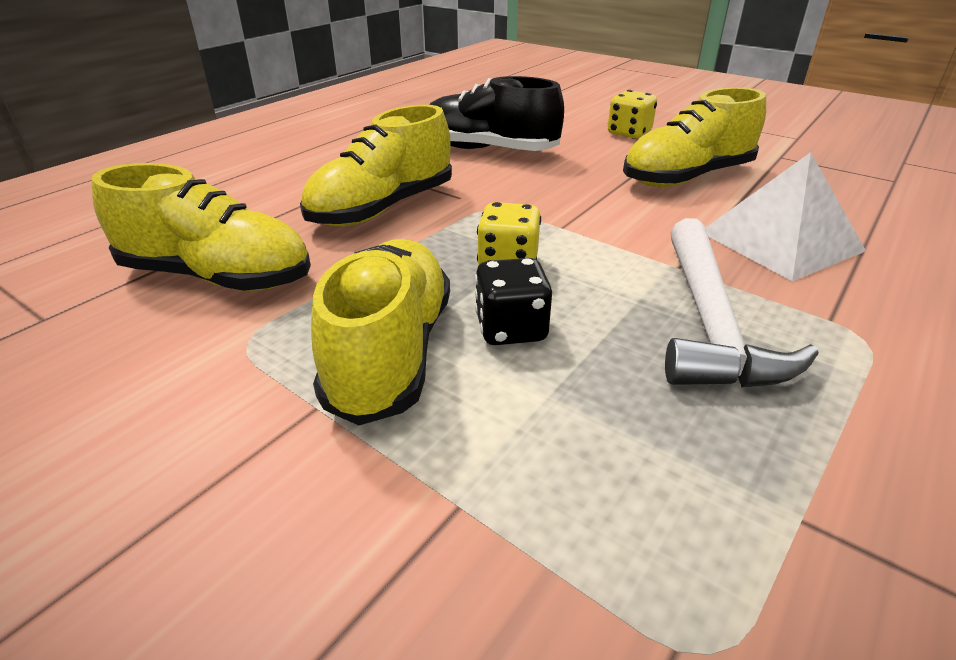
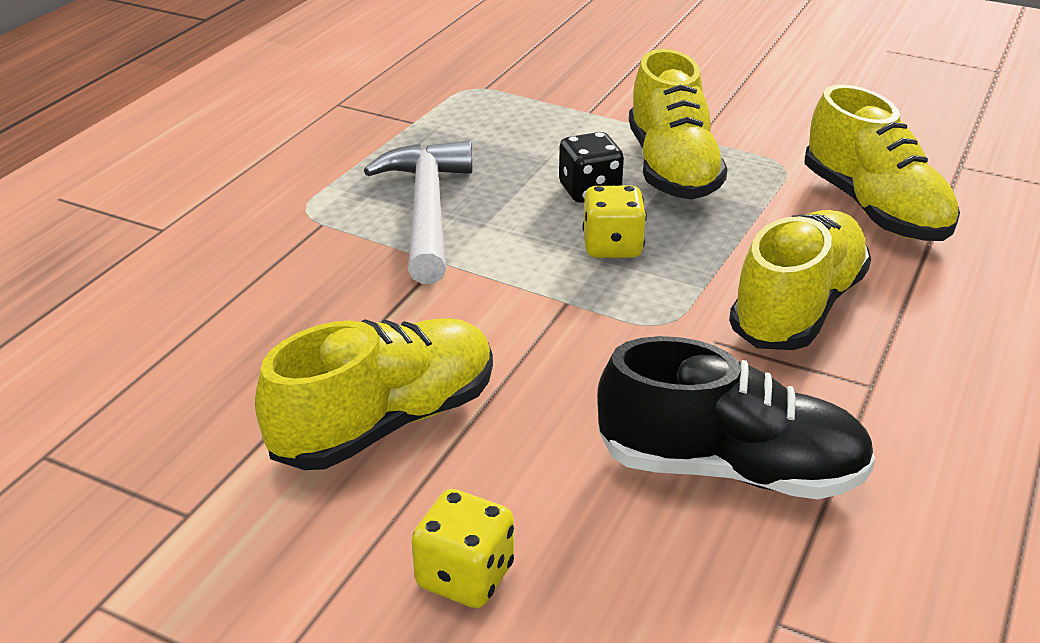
camera: 170 degrees right, 0 degrees up
(217, 277) = (874, 208): yellow shoe -> yellow shoe turned 120 degrees counterclockwise
(780, 241) = (313, 306): white pyramid -> none

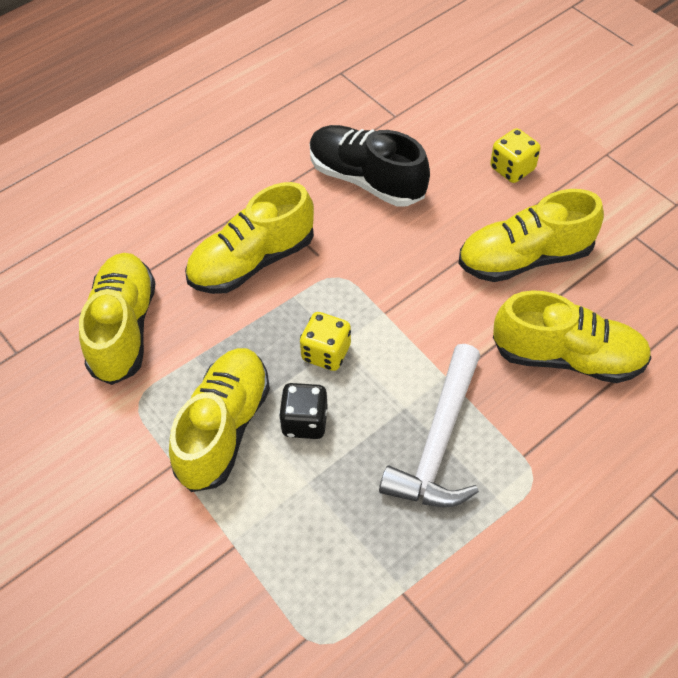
camera: 155 degrees left, 20 degrees up
(286, 319) = (567, 357): none -> yellow shoe

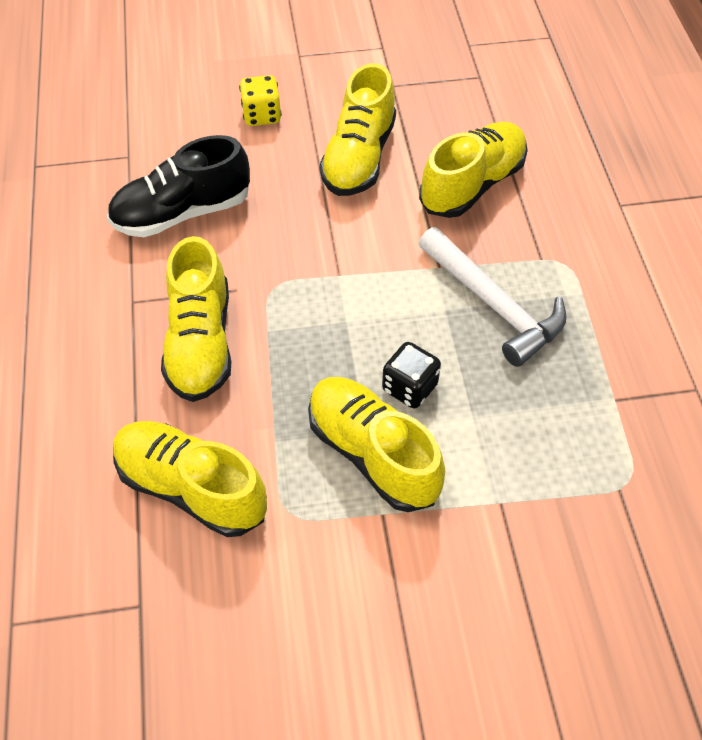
camera: 60 degrees left, 0 degrees up
(326, 353) = (349, 336): yellow dice -> none

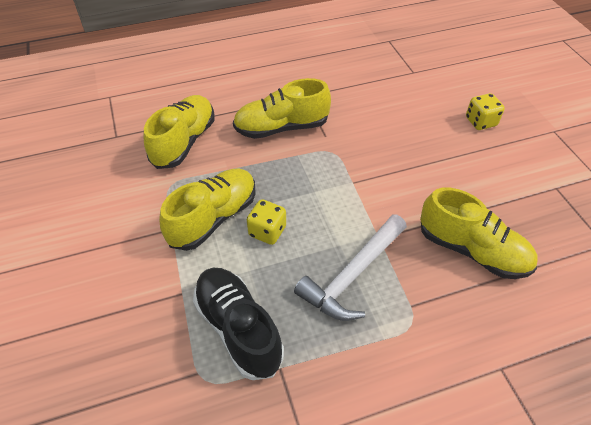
camera: 80 degrees right, 5 degrees down
(182, 213) = (377, 102): black shoe -> black shoe (238, 329)
(359, 157) = (466, 178): yellow shoe -> none
(409, 387) = (267, 231): black dice -> yellow dice

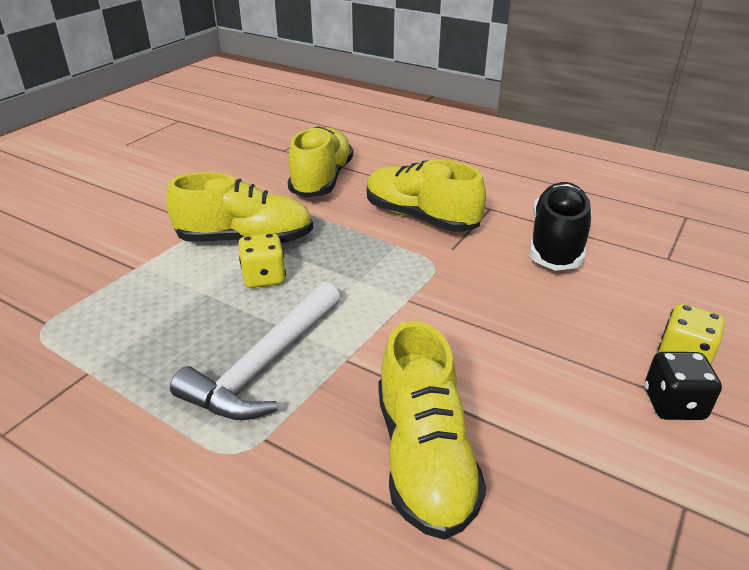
camera: 50 degrees right, 15 degrees down
(184, 142) = (322, 180): yellow shoe -> yellow shoe turned 60 degrees counterclockwise
(238, 329) = (118, 321): black shoe -> black shoe (556, 243)
(352, 275) = (264, 365): white hammer -> white hammer turned 60 degrees counterclockwise
(504, 148) = (673, 404): none -> black dice

